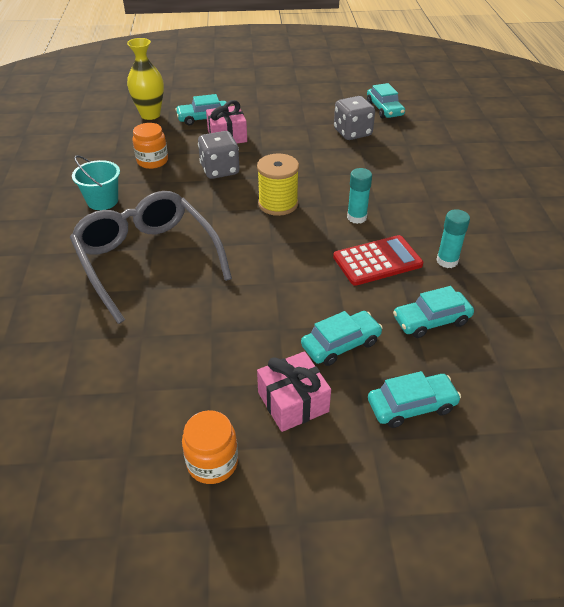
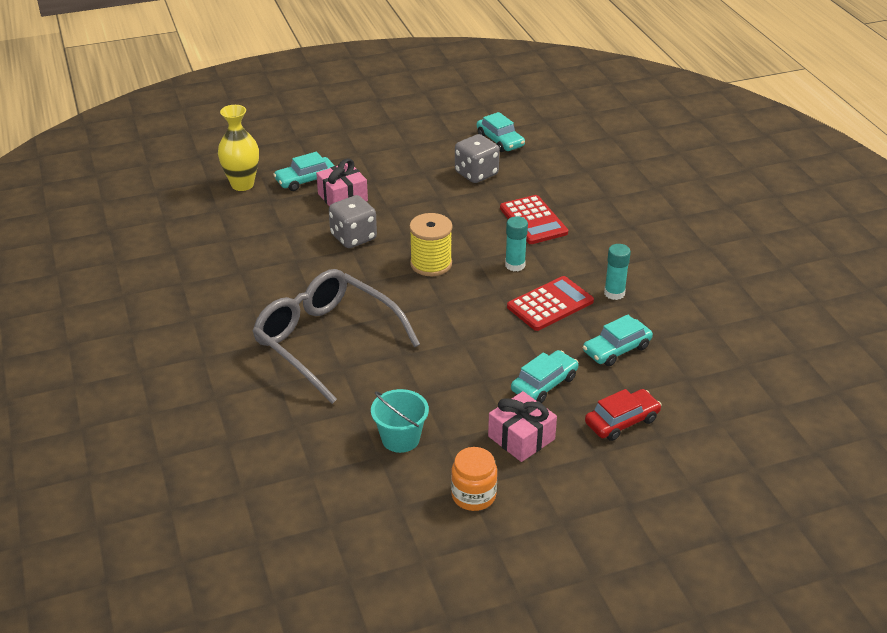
camera: 15 degrees left, 5 degrees down
(102, 201) = (245, 290): turquoise bucket -> turquoise bucket (400, 438)
(152, 161) = (275, 238): orange jar -> none
(389, 180) = (533, 220): none -> red calculator
(411, 406) = (622, 421): turquoise car -> red car

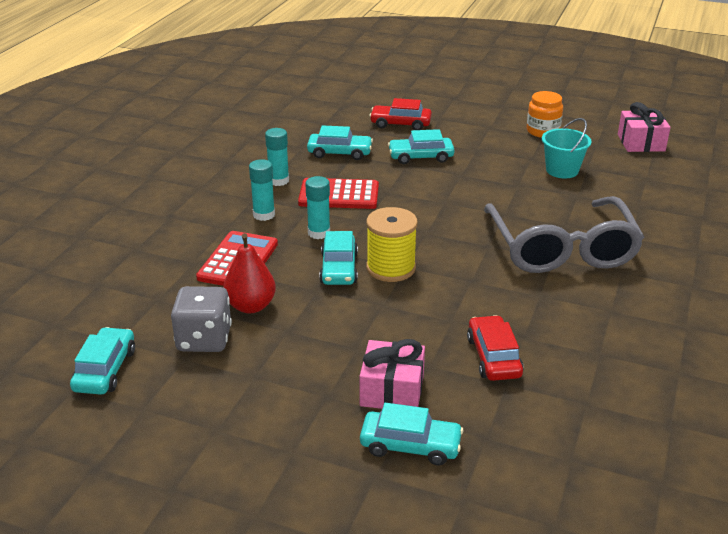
camera: 140 degrees left, 5 degrees down
(242, 184) = (505, 488): yellow vase -> none
(303, 239) = (493, 357): none -> red car
(353, 237) = (435, 332): grey dice -> none
(464, 247) = (339, 268): none -> turquoise car
(480, 200) = (251, 306): none -> red pear
(521, 438) = (477, 141): pink gift -> pink gift (641, 143)
(574, 259) = (264, 215): none -> turquoise glue stick

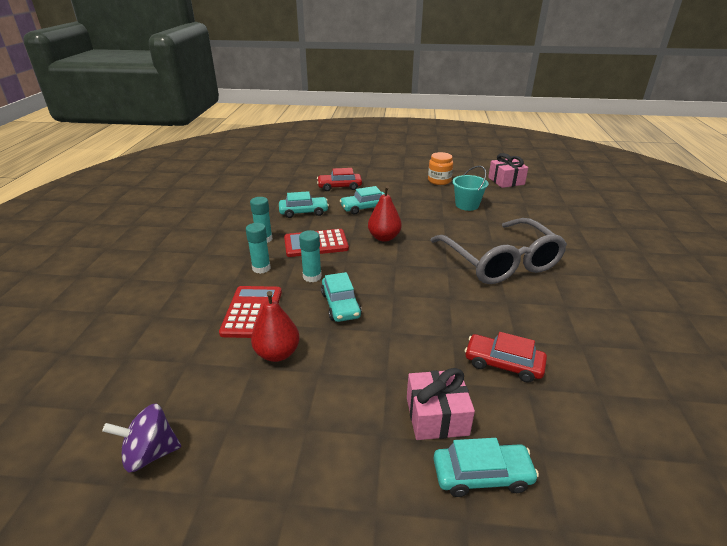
camera: 15 degrees left, 0 degrees up
(105, 370) = (150, 453): turquoise car -> purple spinning top
(204, 339) = (244, 397): grey dice -> none
(391, 268) = (382, 297): yellow spool -> none
(427, 199) = (384, 237): none -> red pear
(493, 357) = (503, 364): red car -> red car turned 45 degrees counterclockwise

